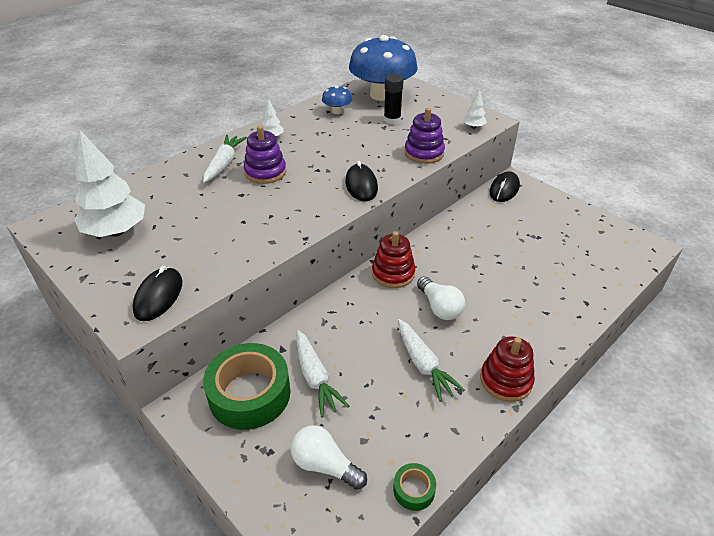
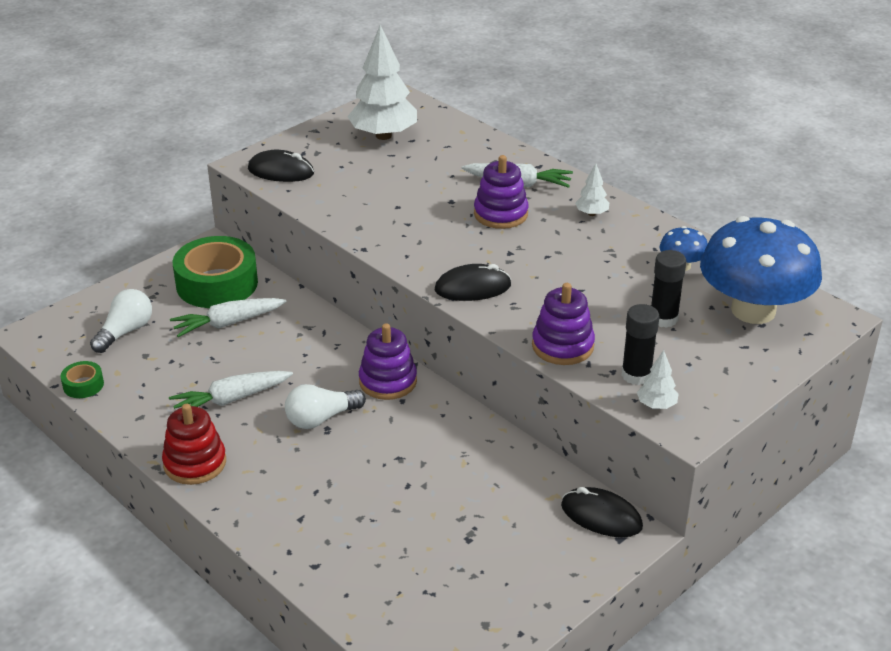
camera: 90 degrees right, 5 degrees down
(393, 273) = (388, 381): red stacking toy -> purple stacking toy
(448, 131) = (636, 375): none -> black glue stick

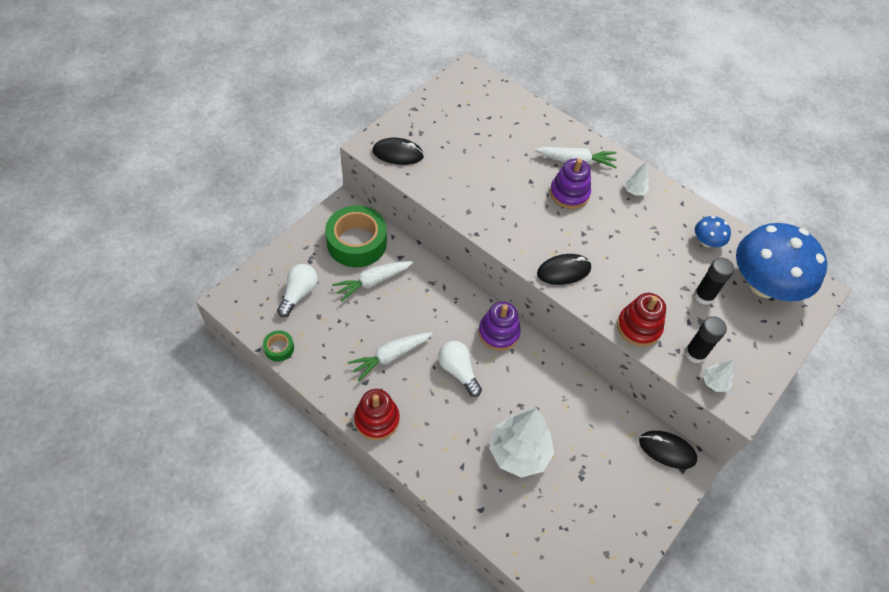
camera: 10 degrees left, 20 degrees up
(321, 418) = (458, 371): white light bulb -> white light bulb turned 90 degrees clockwise
(383, 135) = (467, 113): white tree -> white tree (518, 452)
(562, 346) = (638, 327): purple stacking toy -> red stacking toy

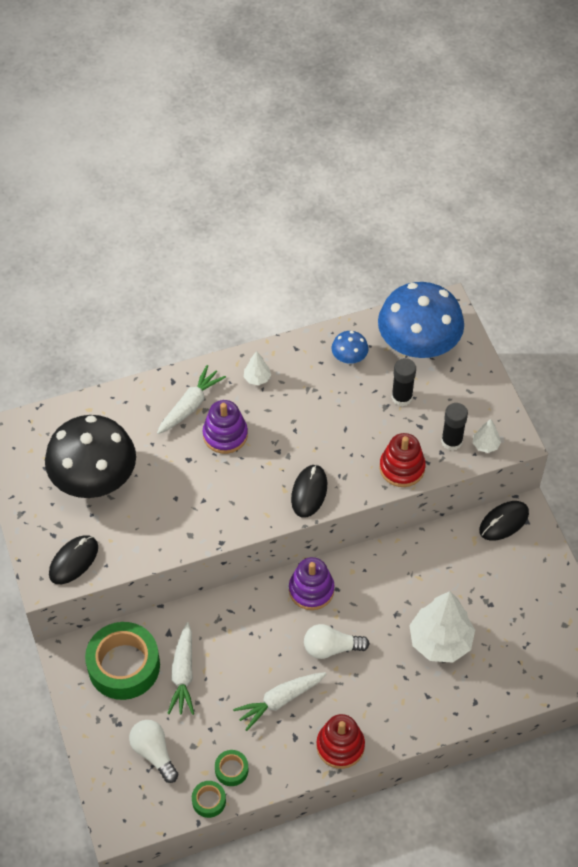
camera: 55 degrees left, 0 degrees up
(313, 351) = (231, 770): none -> green tape
(390, 356) = (280, 700): white carrot -> white carrot turned 60 degrees clockwise
(472, 135) = (94, 478): none -> black mushroom

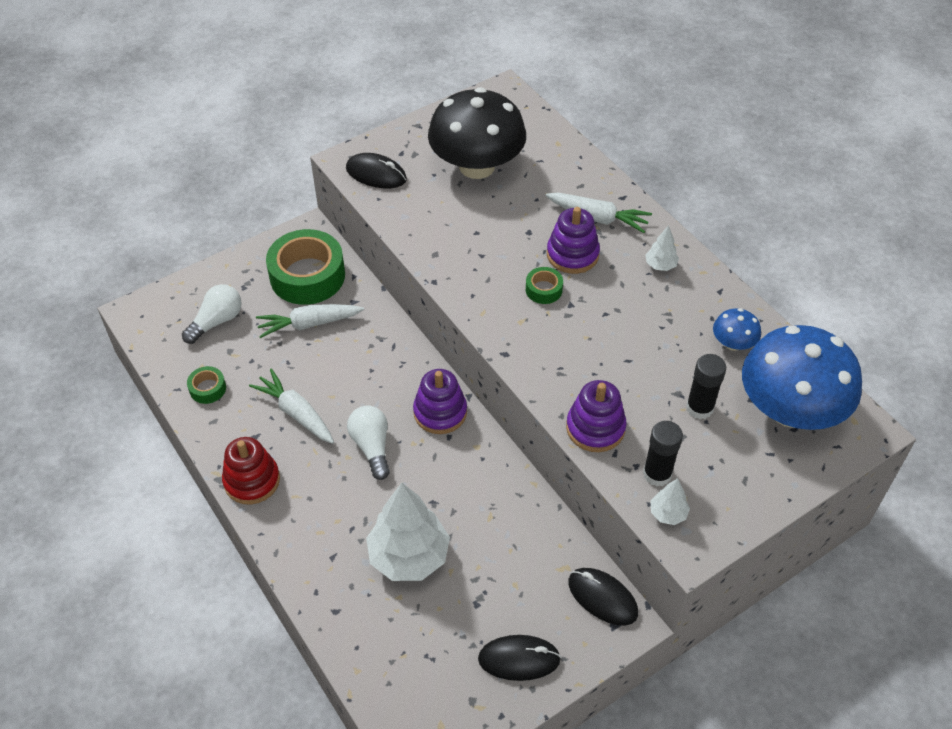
camera: 75 degrees right, 5 degrees down
(209, 801) = (170, 377): green tape -> green tape (544, 289)
(309, 492) = (526, 344): black mouse -> black mouse (519, 659)
(402, 468) = (595, 428): red stacking toy -> purple stacking toy

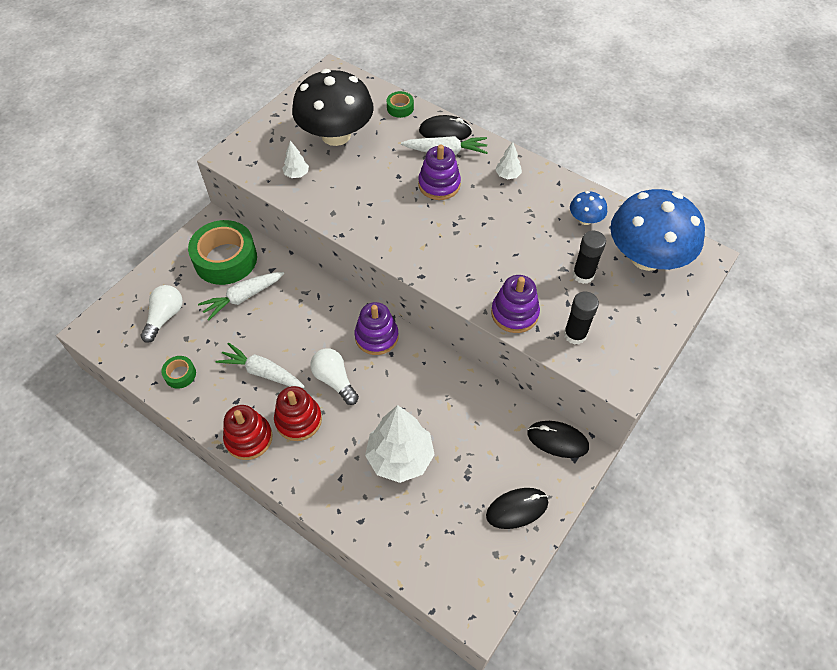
camera: 20 degrees left, 5 degrees up
(313, 478) = (298, 420): none -> red stacking toy
(376, 174) = (258, 161): black mouse -> black mouse (445, 132)
(544, 289) = (429, 218): green tape -> green tape (400, 108)
(668, 513) = (596, 362): white tree -> white tree (296, 174)

